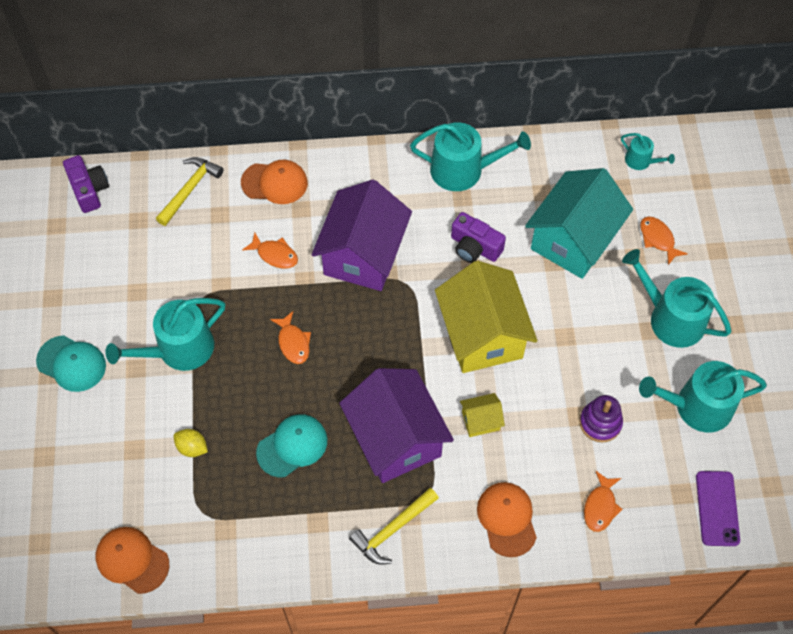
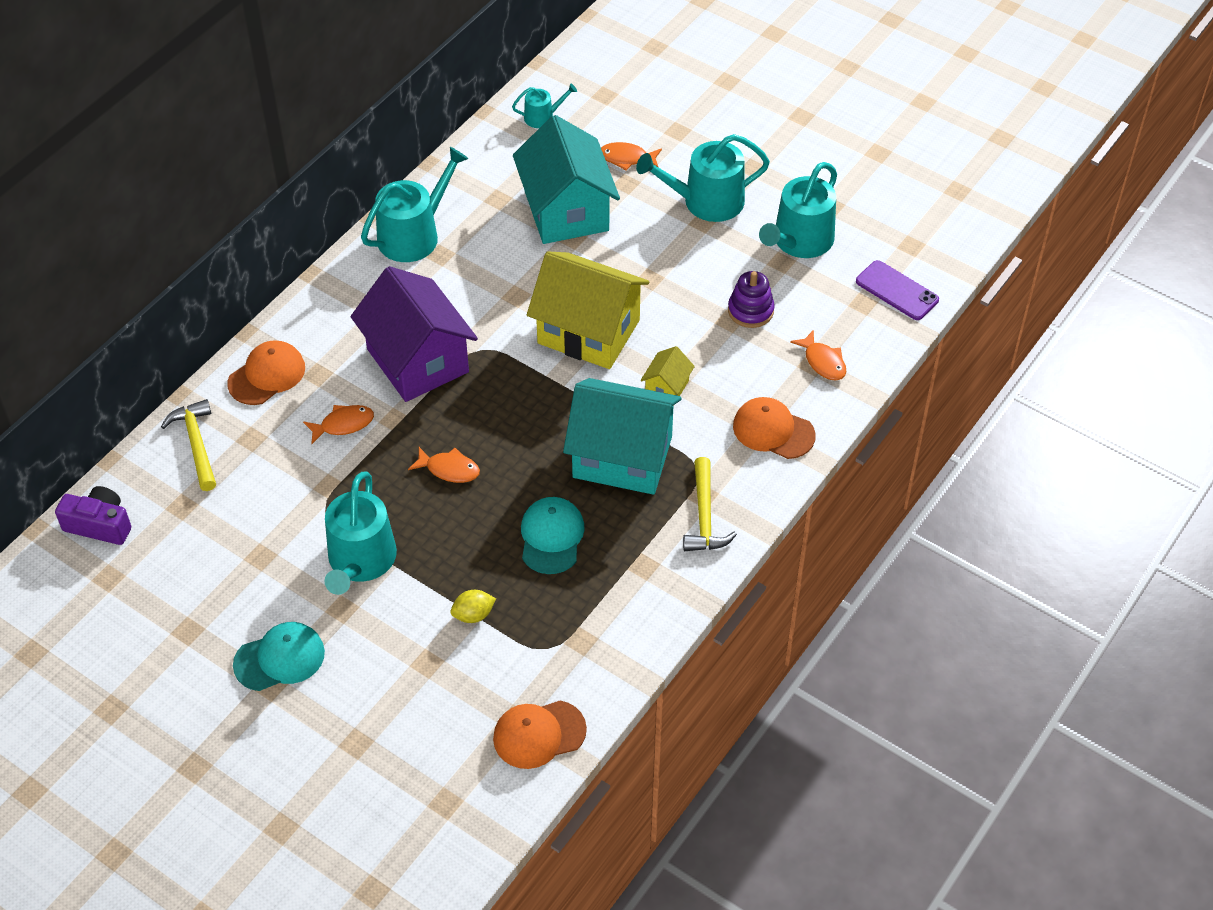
camera: 50 degrees left, 10 degrees down
(396, 438) = (622, 457): purple house -> turquoise house
(474, 247) = (499, 279): purple camera -> none

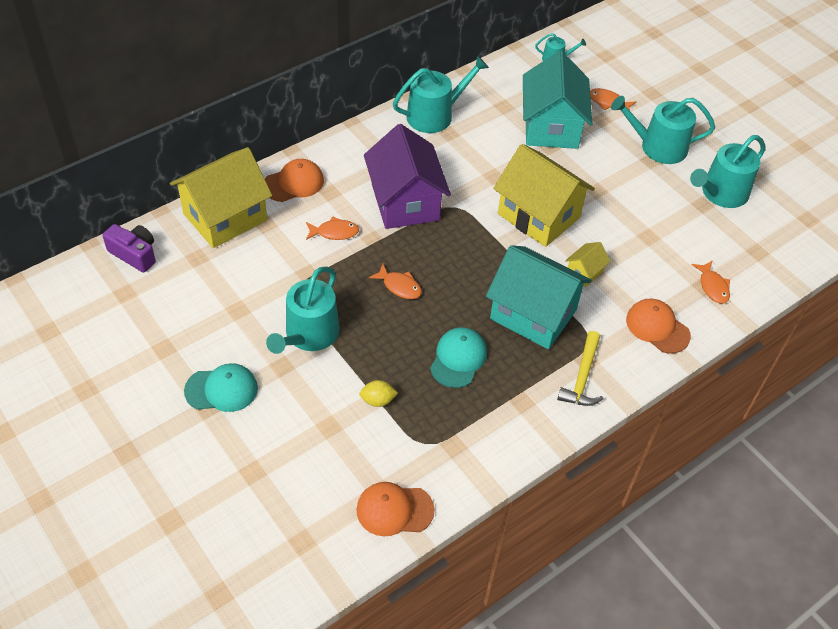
camera: 15 degrees right, 0 degrees up
(196, 444) = (225, 217): yellow hammer -> yellow house
(750, 311) = (667, 233): purple stacking toy -> none
(897, 291) = (787, 249): purple phone -> none

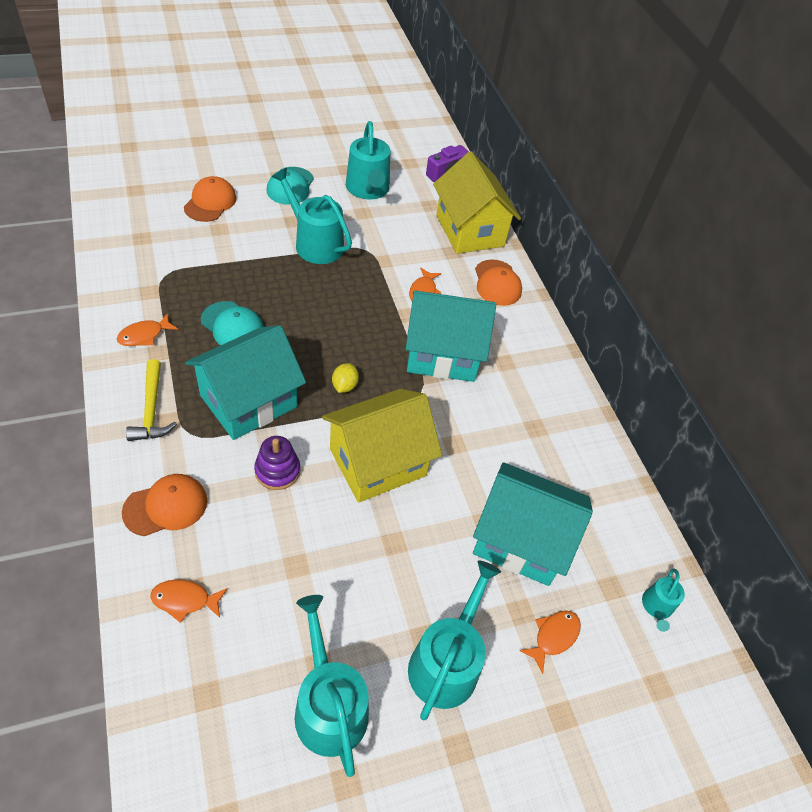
camera: 105 degrees right, 0 degrees up
(378, 400) = (224, 262): yellow lemon -> yellow lemon (344, 386)
(394, 510) = (121, 240): orange cap -> orange cap (210, 202)
(399, 286) = (337, 314): orange fish -> orange fish (144, 335)
(405, 202) = (442, 354): purple house -> turquoise house
(435, 115) = (569, 426): turquoise watering can -> turquoise watering can (368, 189)
(582, 377) = (152, 409): yellow hammer -> yellow hammer turned 135 degrees counterclockwise
(584, 272) = (277, 471): yellow house -> purple stacking toy

